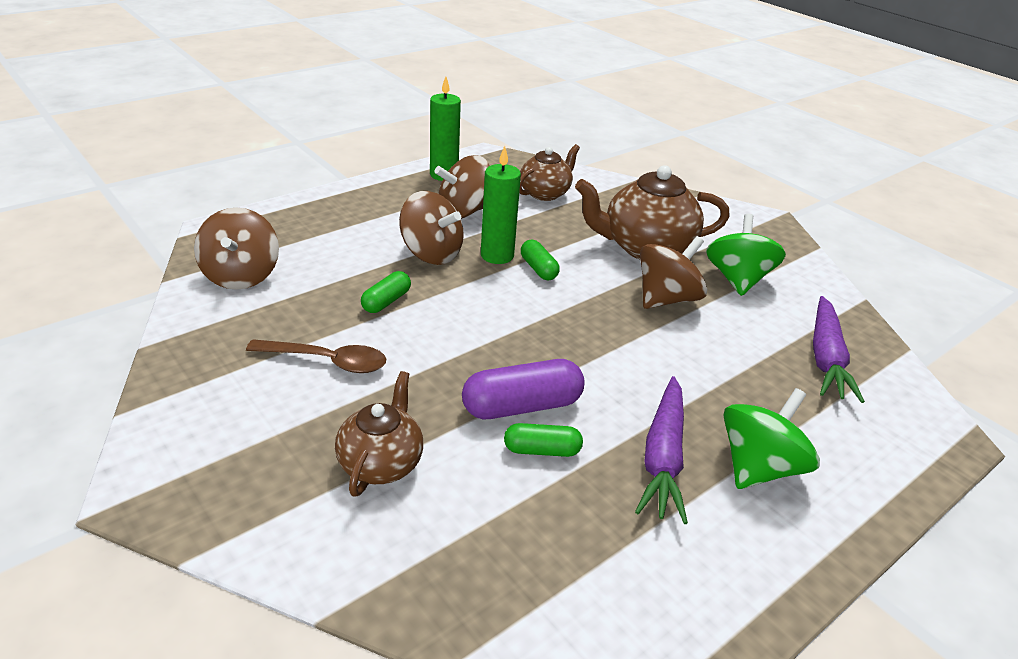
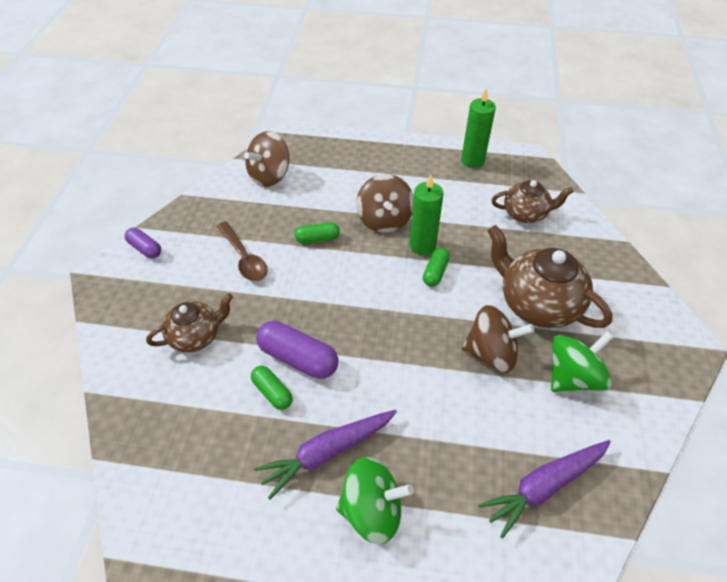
camera: 50 degrees right, 15 degrees up
(170, 426) = (145, 248): none -> purple capsule
(463, 212) = (446, 198): brown spinning top -> none

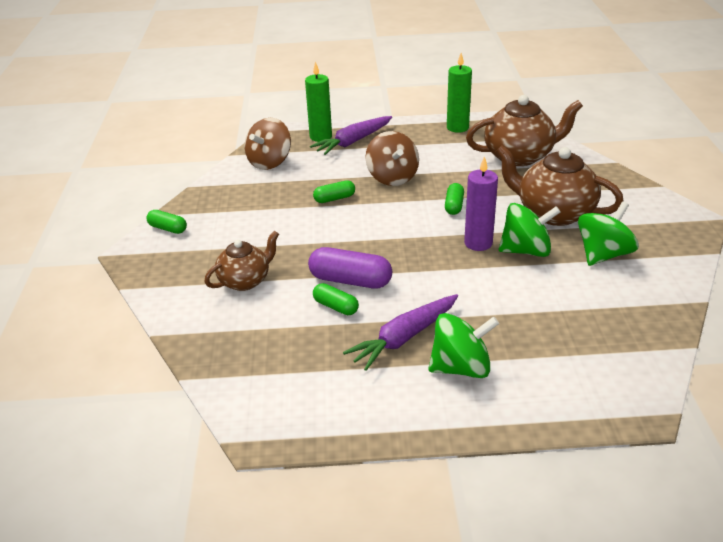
camera: 10 degrees left, 15 degrees down
(145, 248) = (168, 228): purple capsule -> green capsule
(244, 258) = (269, 221): brown spoon -> none
(422, 245) = (435, 190): green candle -> green candle (321, 137)
(444, 332) = (478, 243): none -> purple candle
(491, 353) = (526, 251): brown spinning top -> green spinning top
(526, 214) = (520, 156): brown teapot -> brown teapot, size x1.62
(545, 486) = (606, 327): purple carrot -> purple carrot (353, 141)

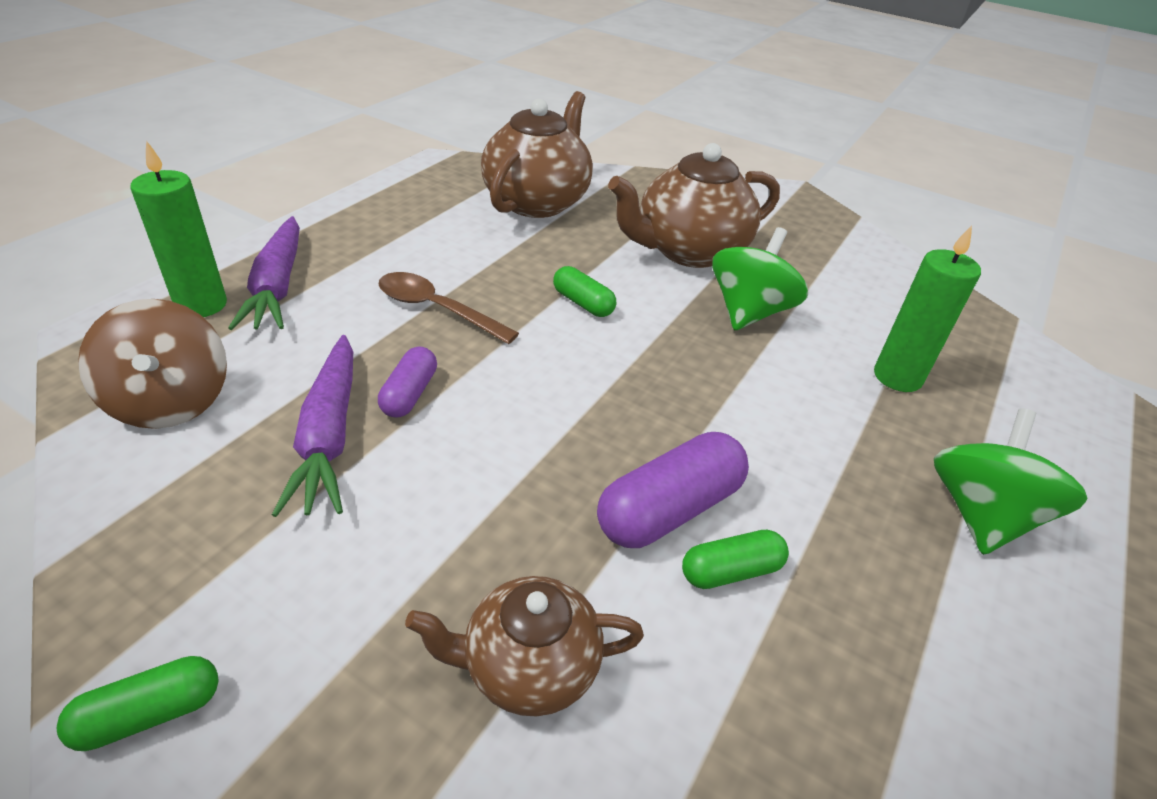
camera: 60 degrees left, 5 degrees up
(245, 281) = (528, 667): brown teapot -> brown teapot turned 90 degrees counterclockwise
(334, 198) = (409, 394): green capsule -> purple capsule
(392, 177) = (437, 309): brown spinning top -> brown spoon
(404, 337) = (874, 533): purple carrot -> purple carrot (329, 434)
(457, 127) = (400, 197): green candle -> green candle (897, 377)
(478, 243) = (695, 335): purple candle -> none
(603, 255) = (807, 271): green spinning top -> none

